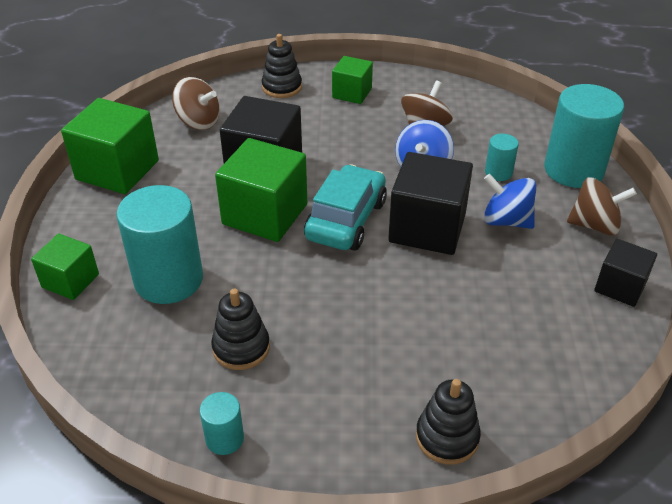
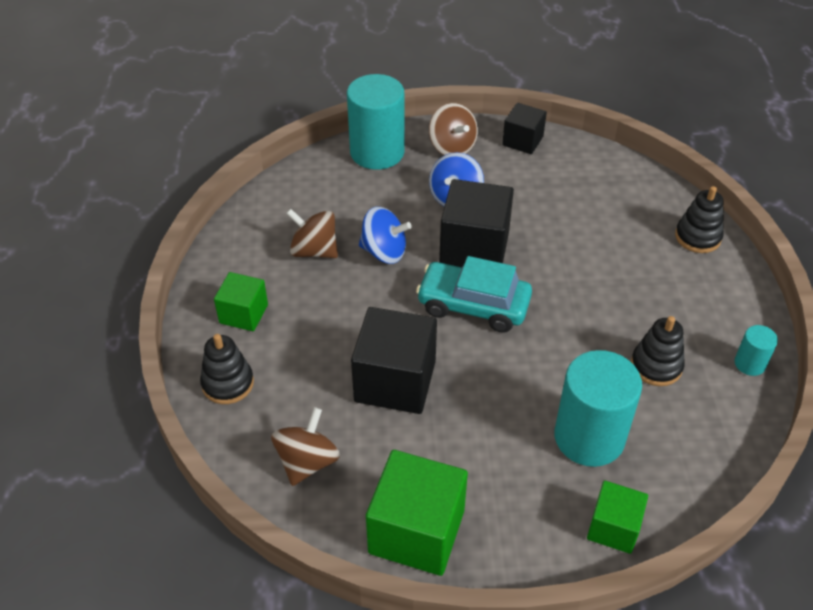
camera: 95 degrees left, 5 degrees up
(265, 214) = (475, 371): green cube -> none
(498, 172) = (386, 199): turquoise cylinder -> none
(594, 225) = (452, 147): brown spinning top -> brown spinning top turned 150 degrees clockwise

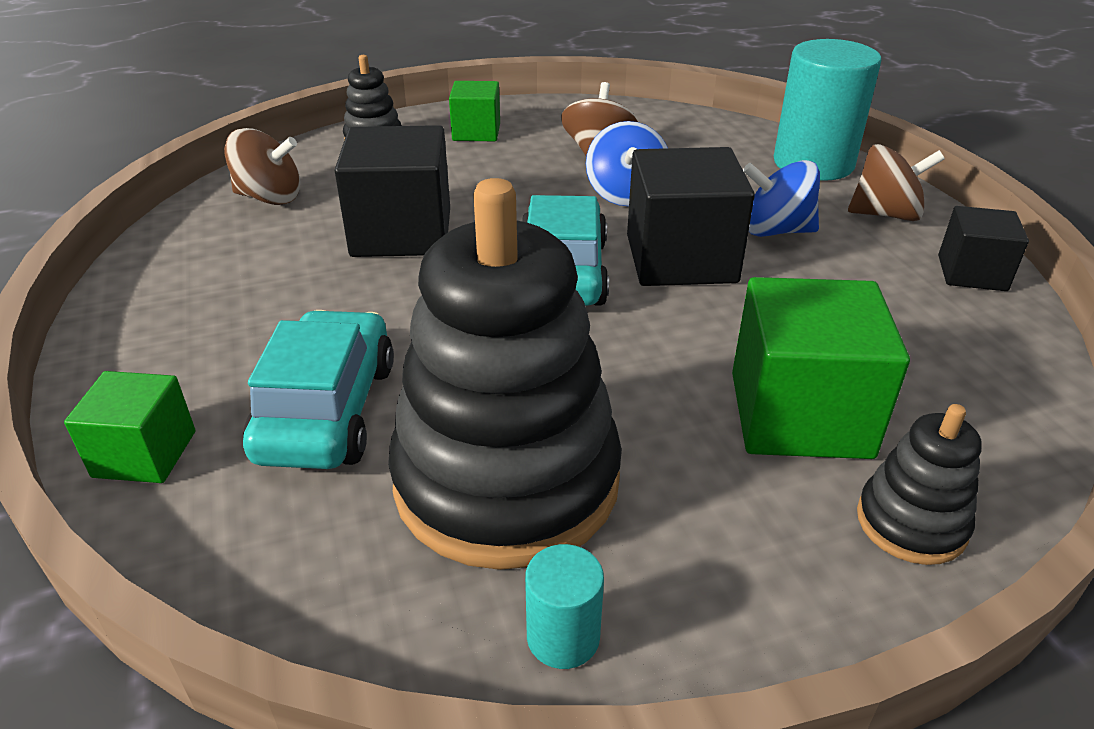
camera: 75 degrees right, 10 degrees down
(416, 531) = (163, 279): green cube -> green cube (800, 414)
(452, 147) = (885, 214): brown spinning top -> brown spinning top turned 135 degrees counterclockwise
(589, 437) = (327, 410): turquoise cylinder -> turquoise car
(656, 366) = (506, 481): black stacking toy -> black stacking toy, size x2.22

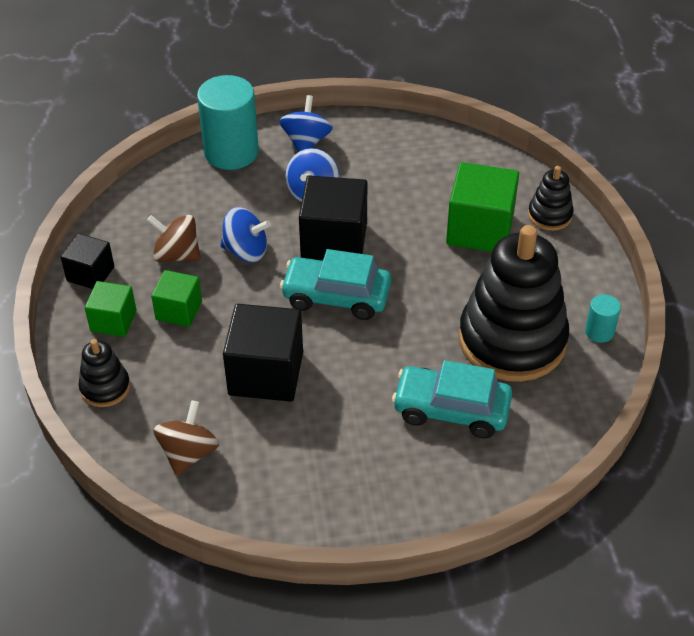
camera: 80 degrees left, 10 degrees up
(145, 454) = (476, 488): green cube -> green cube (179, 310)
(885, 214) = (306, 142): brown spinning top -> blue spinning top
(972, 273) = (376, 131): black cube -> black cube (90, 274)

